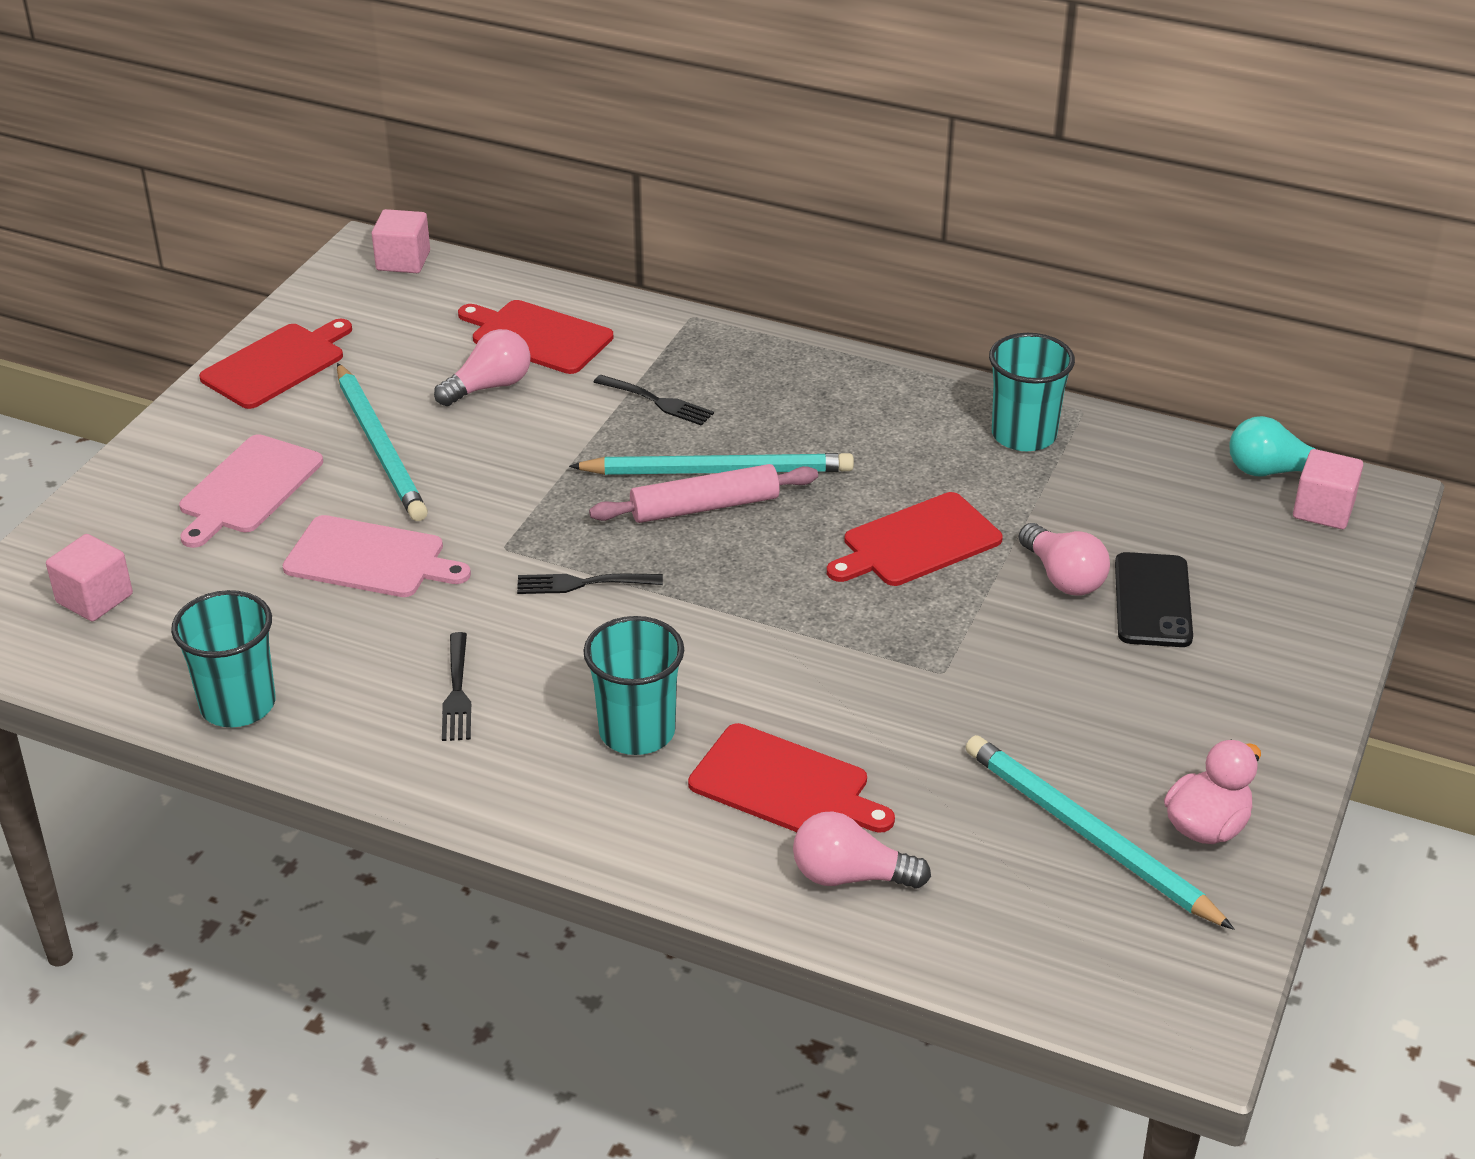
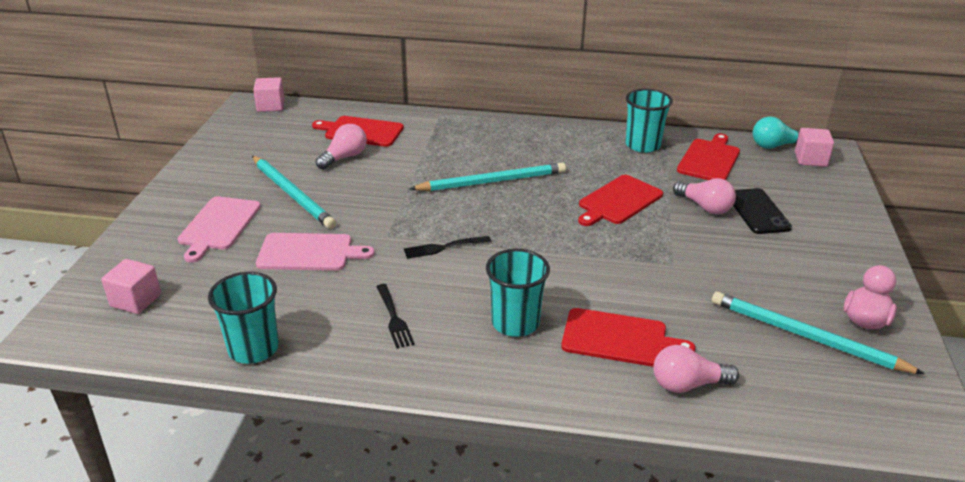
camera: 15 degrees left, 5 degrees down
(277, 364) = (214, 161): red cutting board -> red cutting board (709, 159)
(657, 402) = (442, 153): black fork -> none
(705, 507) = (494, 199): pink rolling pin -> none

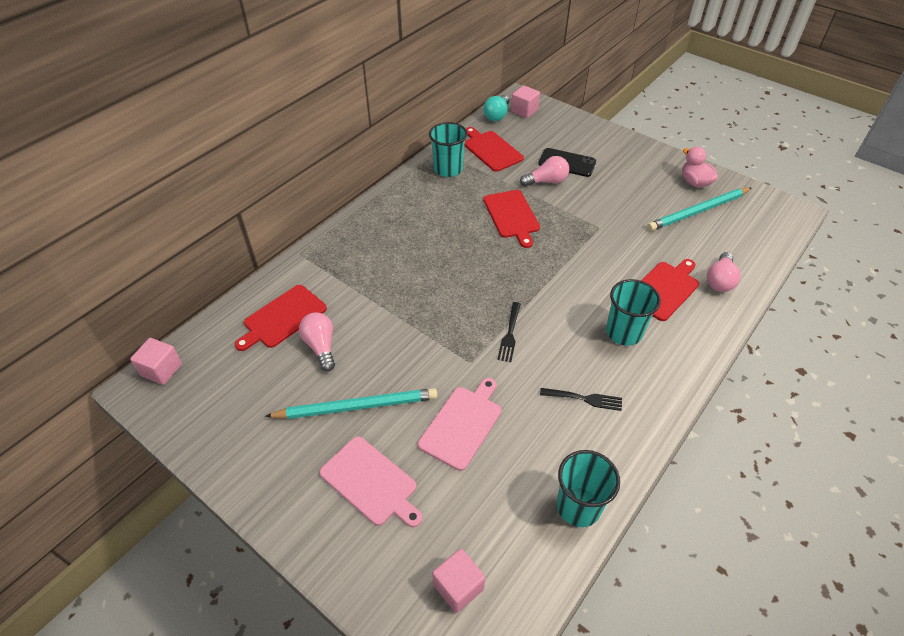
camera: 60 degrees left, 15 degrees up
(492, 181) = (436, 268): turquoise pencil -> none

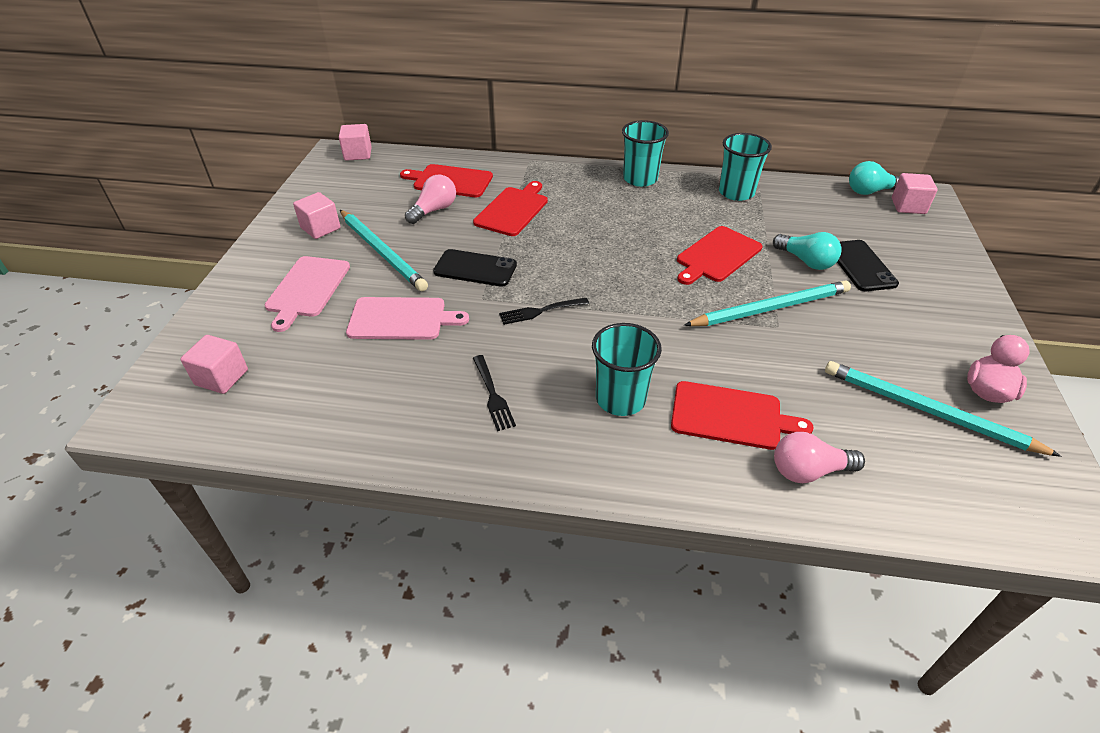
camera: 60 degrees right, 5 degrees down
(276, 443) = (320, 228): none -> pink cube
(429, 351) = (475, 268): none -> black phone
(491, 150) = (805, 207): red cutting board -> red cutting board (513, 210)
(546, 181) = (806, 261): pink light bulb -> turquoise light bulb
(578, 506) = (346, 433): turquoise cup -> turquoise cup (640, 179)
(581, 221) = (770, 308): none -> turquoise pencil

